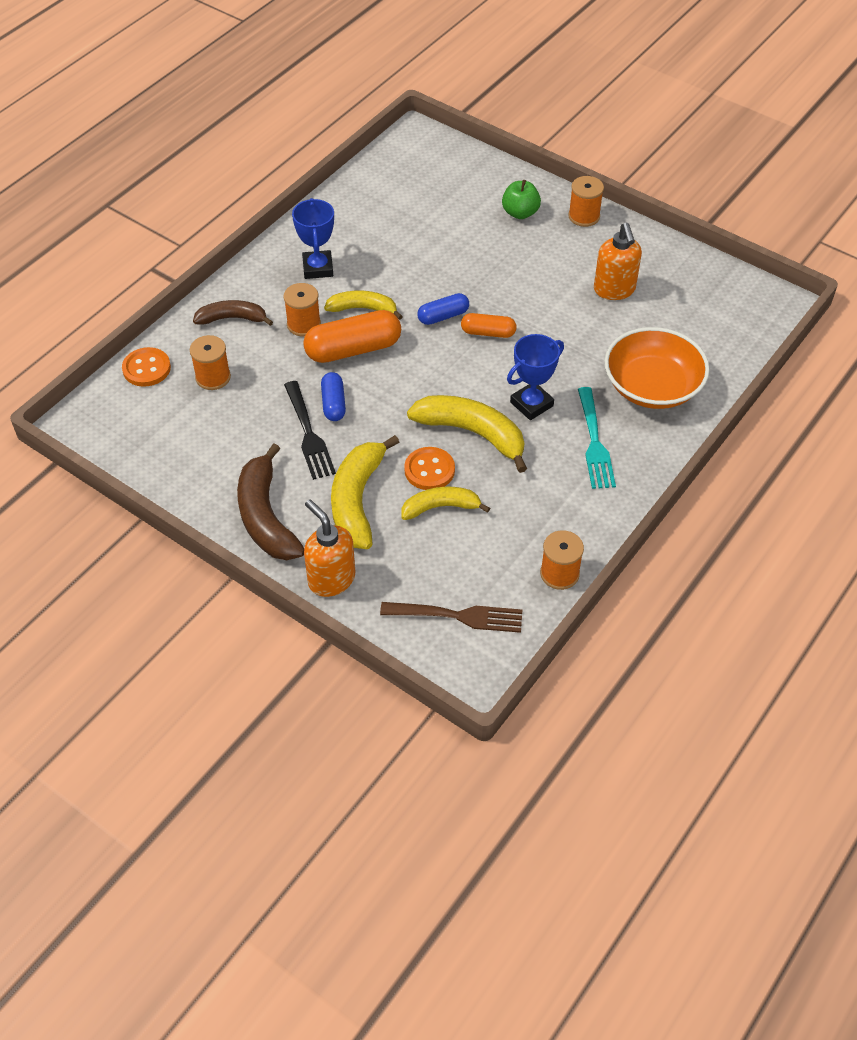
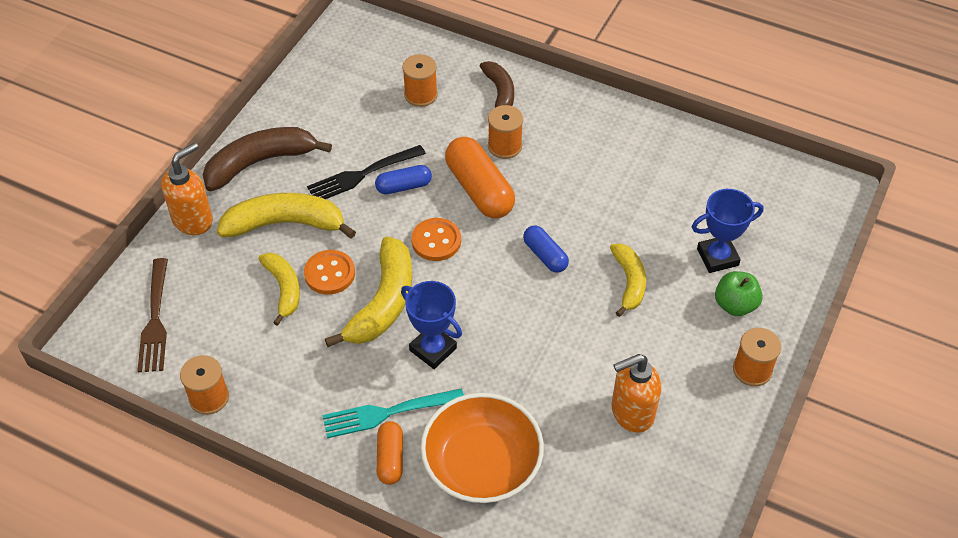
camera: 80 degrees right, 0 degrees up
(146, 368) = (422, 49): orange button -> orange button (436, 241)
(318, 268) = (588, 143): blue trophy -> blue trophy (717, 257)
(363, 309) = (538, 188): yellow banana -> yellow banana (629, 282)
(488, 333) = (530, 298): orange capsule -> orange capsule (390, 458)

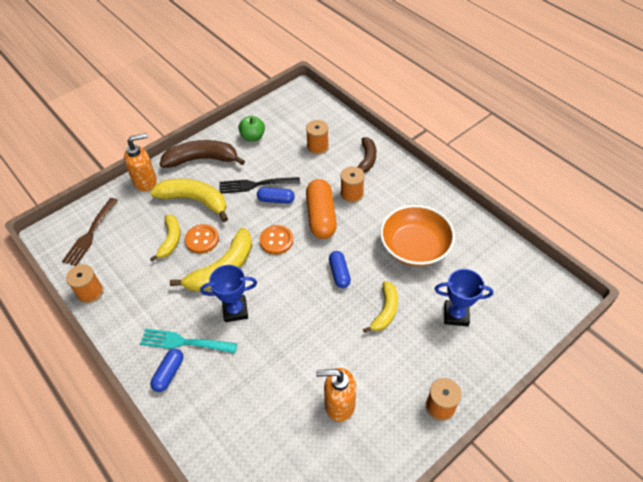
camera: 25 degrees right, 0 degrees up
(390, 458) = (169, 373): orange capsule -> blue capsule
(433, 349) = (235, 310): blue trophy -> blue trophy turned 75 degrees counterclockwise
(482, 464) = (222, 400): orange bowl -> orange bowl (414, 247)
(735, 305) = (451, 353): green apple -> green apple (253, 137)

